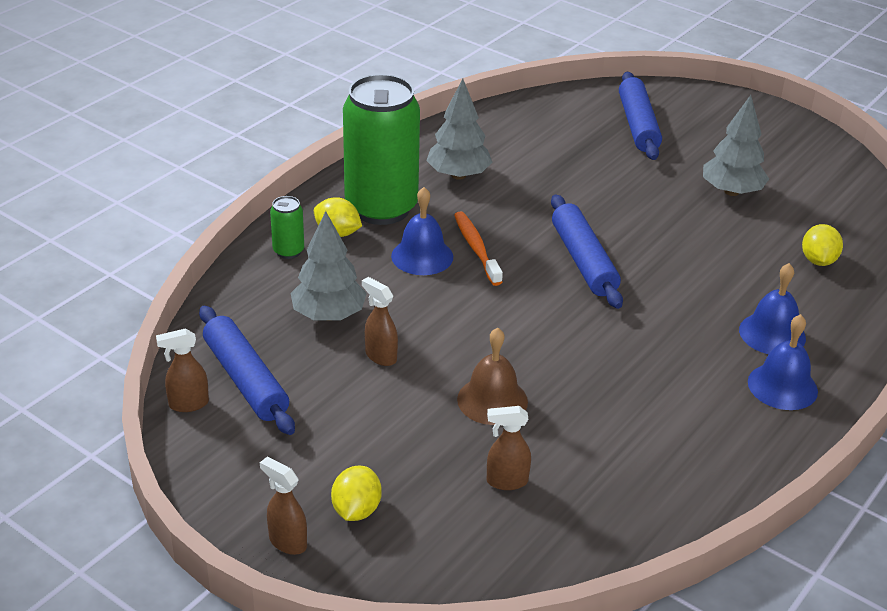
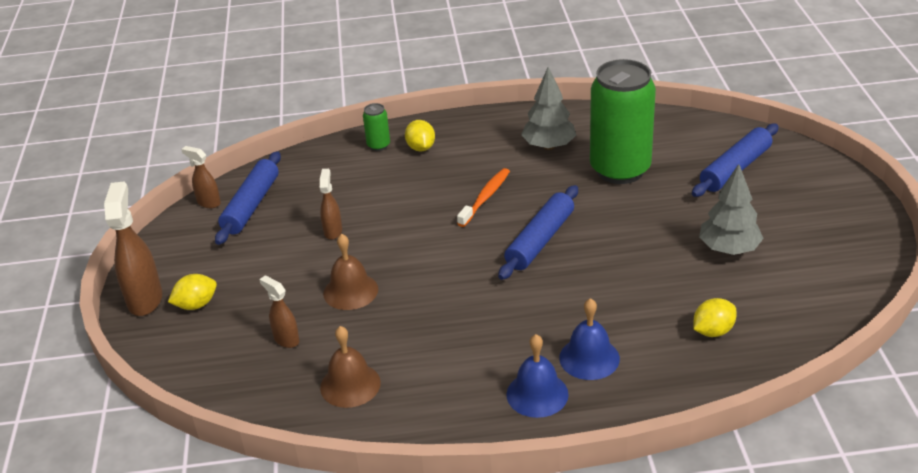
camera: 50 degrees right, 0 degrees up
(287, 542) = (145, 299): brown spray bottle -> brown spray bottle, size x1.78
(328, 315) = (343, 193): grey tree -> none
(381, 208) = (469, 145): green can -> green can (620, 170)
(422, 256) = (446, 186): blue bell -> none
(631, 480) = (350, 385): none -> brown bell

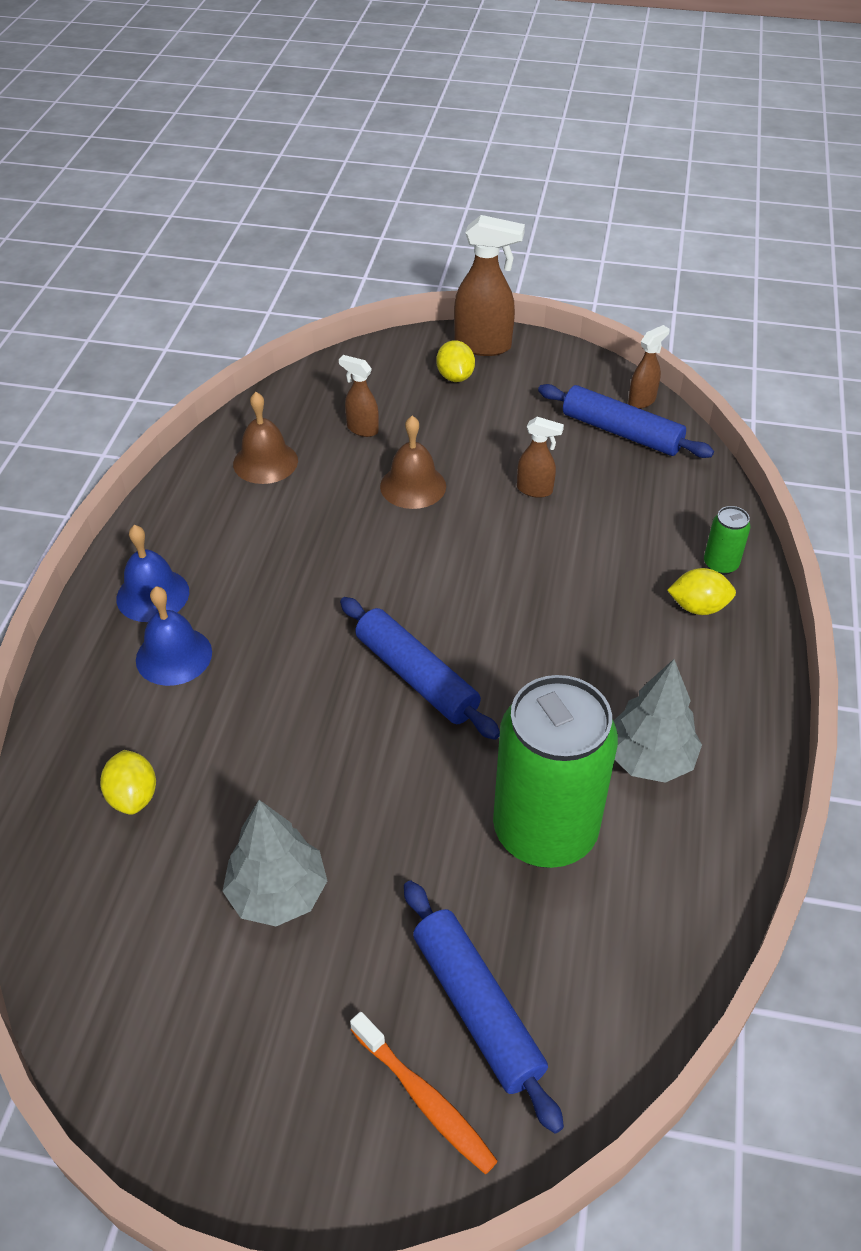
camera: 105 degrees right, 10 degrees up
(286, 339) = (362, 429): brown spray bottle -> brown spray bottle turned 120 degrees counterclockwise
(485, 197) = (542, 646): orange toothbrush -> orange toothbrush (425, 1099)

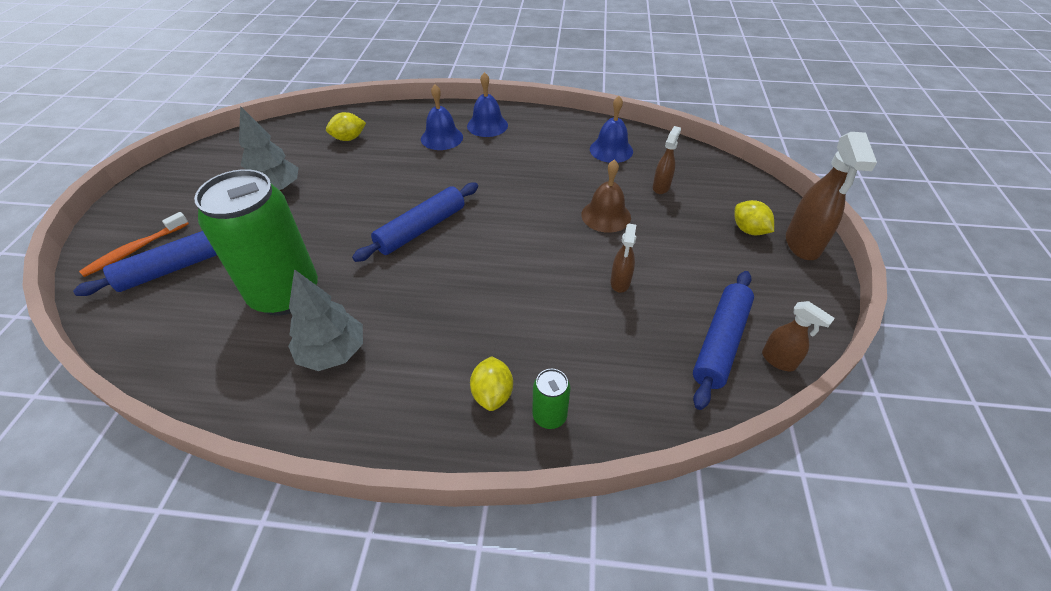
camera: 85 degrees right, 0 degrees up
(265, 462) = (611, 150): brown bell -> blue bell
(455, 377) = (748, 230): yellow lemon -> yellow lemon turned 75 degrees clockwise

